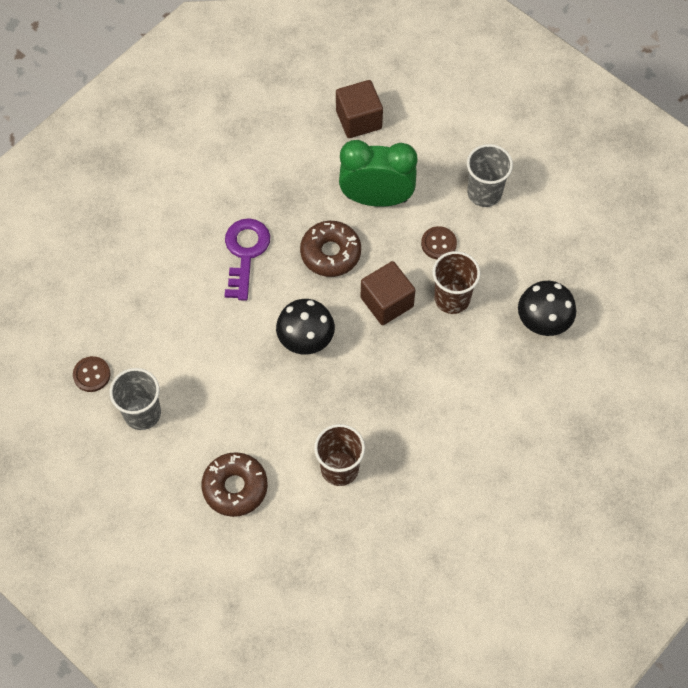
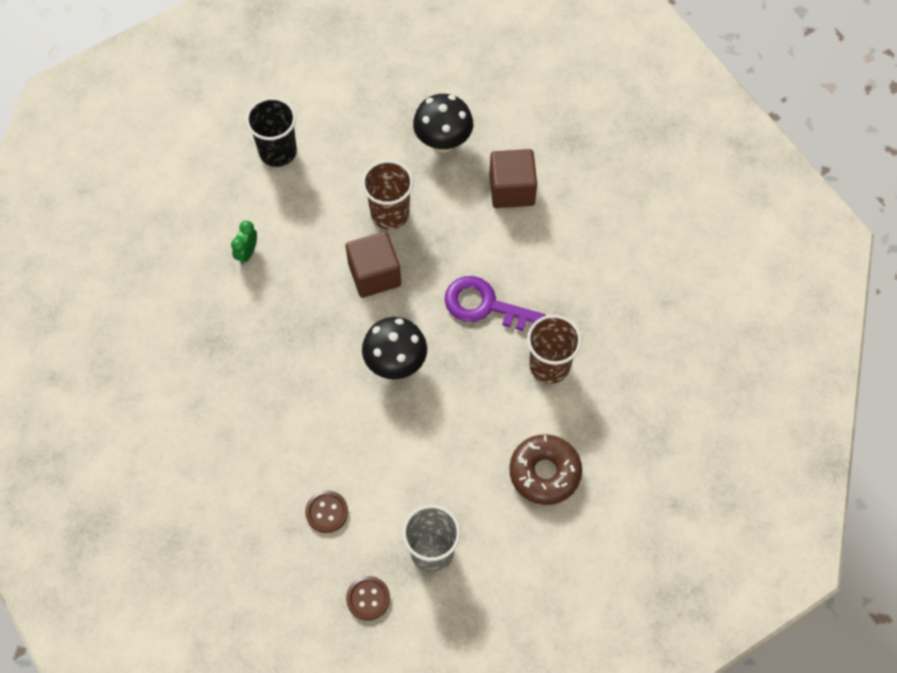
camera: 75 degrees left, 0 degrees up
(245, 253) = (267, 400): purple key -> purple key (485, 306)
(330, 253) = (298, 314): brown donut -> none
(359, 120) = (141, 246): brown cube -> brown cube (512, 189)
(376, 198) = (247, 253): green clock -> green clock, size x0.41
(438, 244) = (322, 209): brown button -> brown button (327, 512)
(484, 193) = (278, 152): grey cup -> black cup

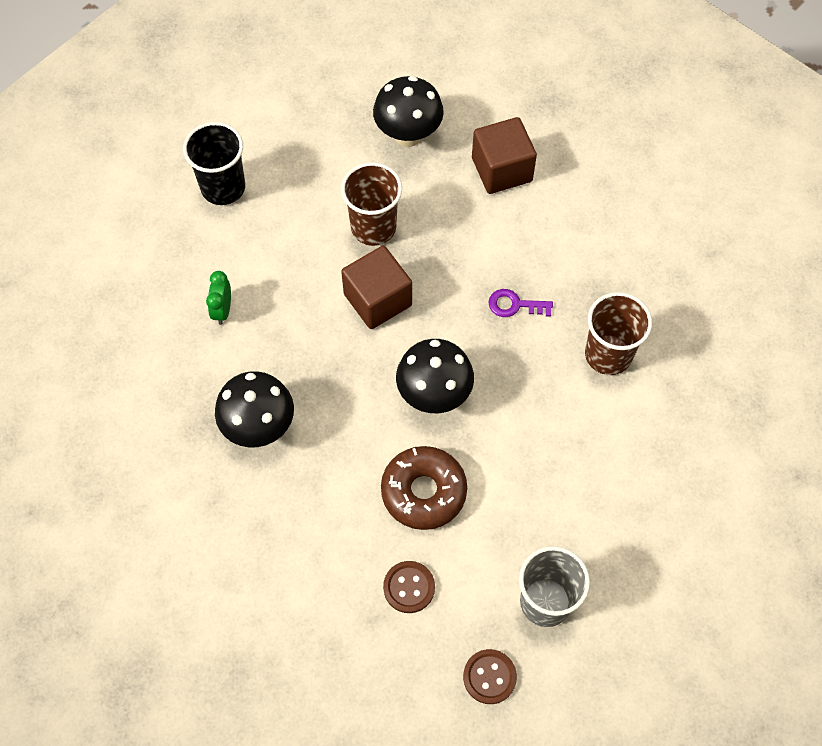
camera: 15 degrees left, 0 degrees up
(248, 355) = (259, 427): none -> black mushroom
(485, 306) = (514, 305): purple key -> purple key, size x0.54
(544, 473) = (643, 477): brown donut -> brown donut (423, 492)

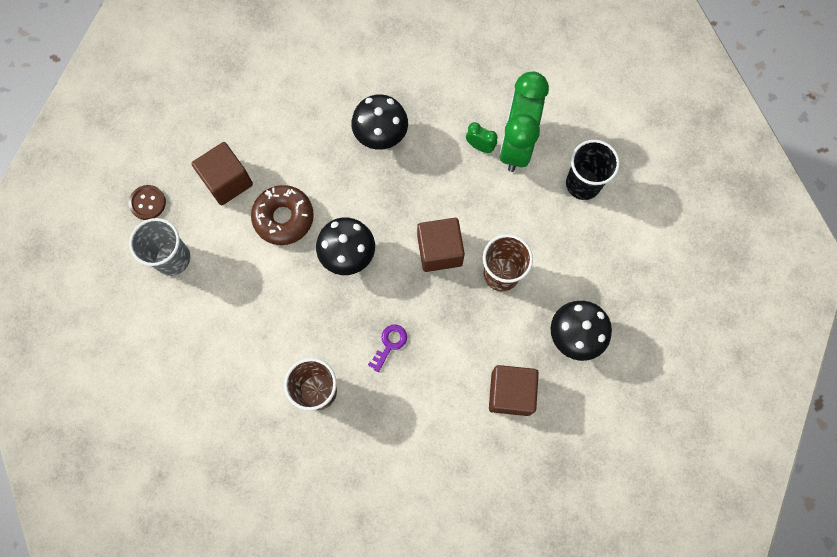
camera: 115 degrees right, 10 degrees up
(203, 272) = (516, 145): none -> green clock
(409, 587) = (227, 181): brown button -> brown cube

